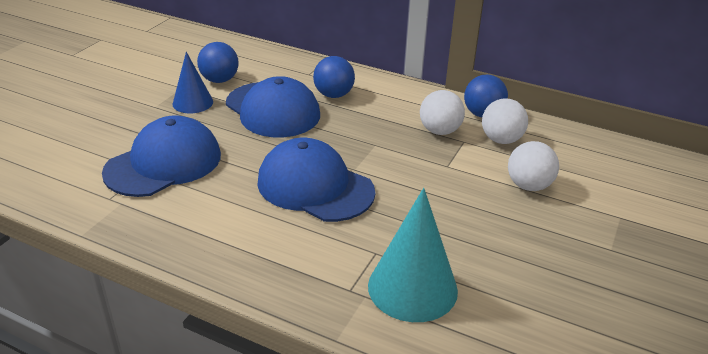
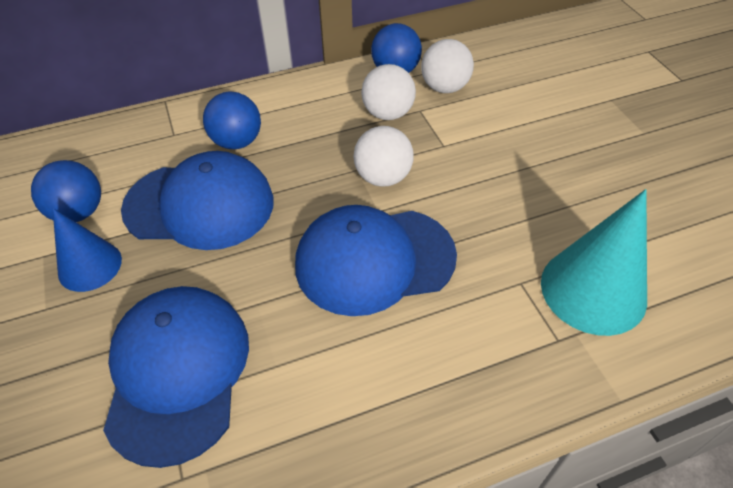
camera: 45 degrees left, 15 degrees up
(528, 186) = (523, 118): white ball -> white ball (383, 177)

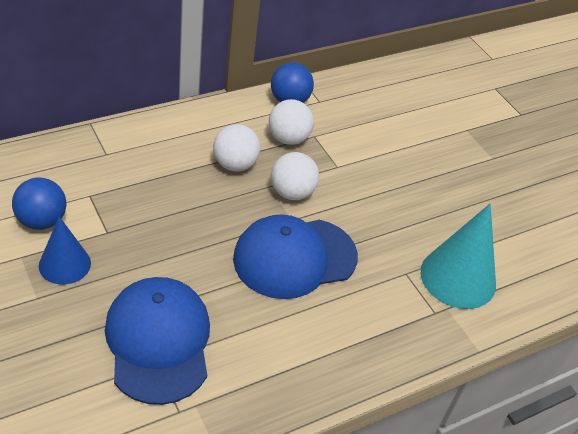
camera: 15 degrees left, 5 degrees down
(200, 205) = (145, 215): blue cap -> none
(237, 142) = (164, 161): blue ball -> none
(444, 87) = (332, 116): white ball -> white ball (235, 164)

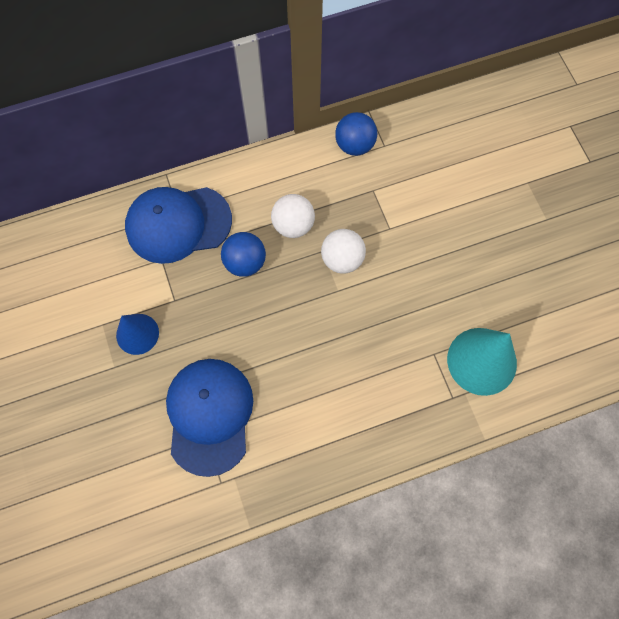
camera: 15 degrees right, 25 degrees up
(41, 221) = (120, 287): blue ball -> blue ball (245, 262)
(288, 138) = (347, 194): white ball -> none
(294, 258) = (335, 333): blue cap -> blue cap (178, 224)

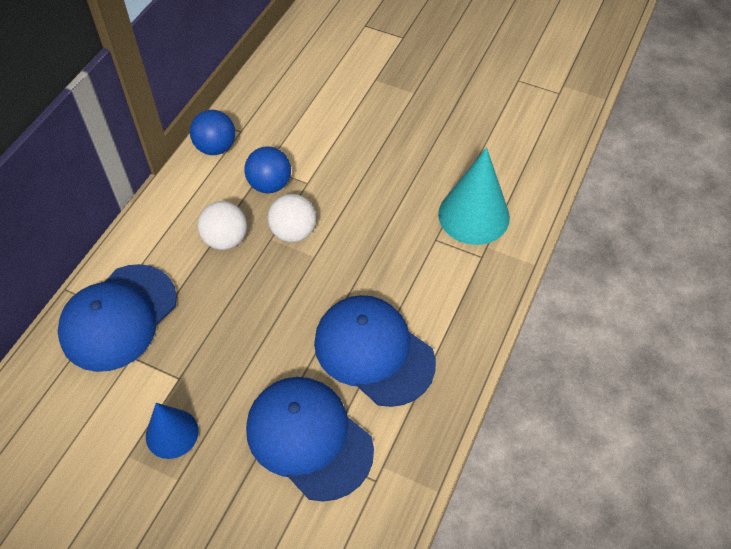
camera: 45 degrees left, 15 degrees down
(245, 262) = (213, 298): blue ball -> blue ball (270, 184)
(306, 397) = (373, 352): none -> blue cap

